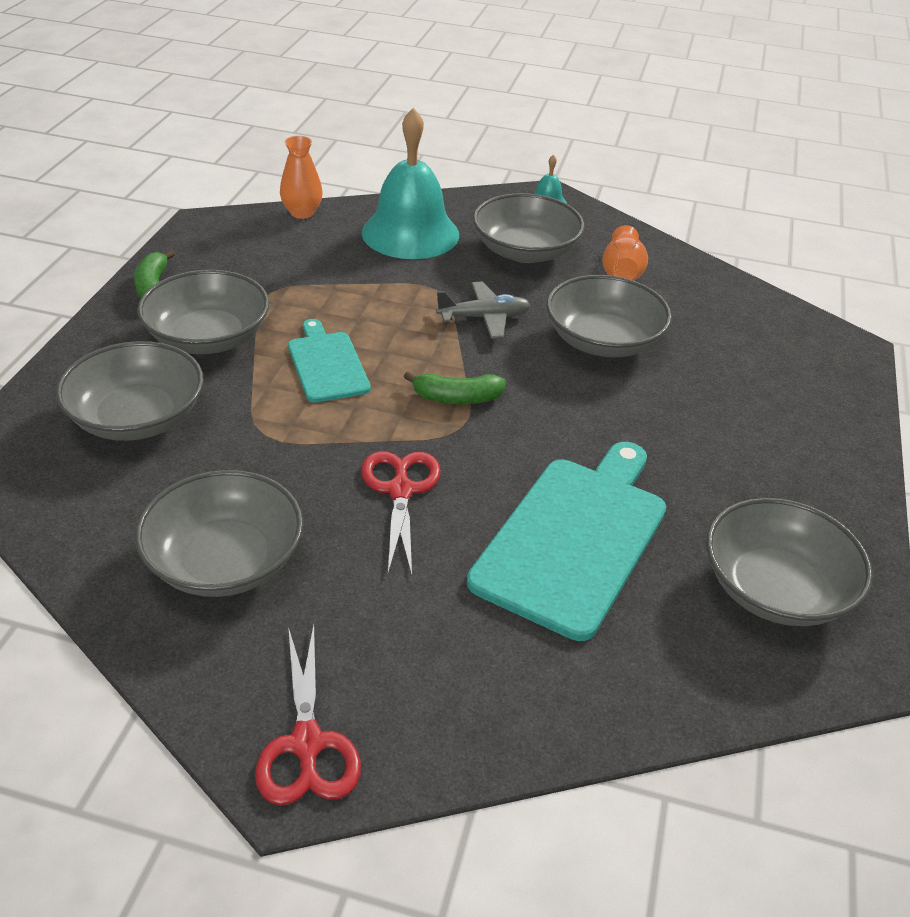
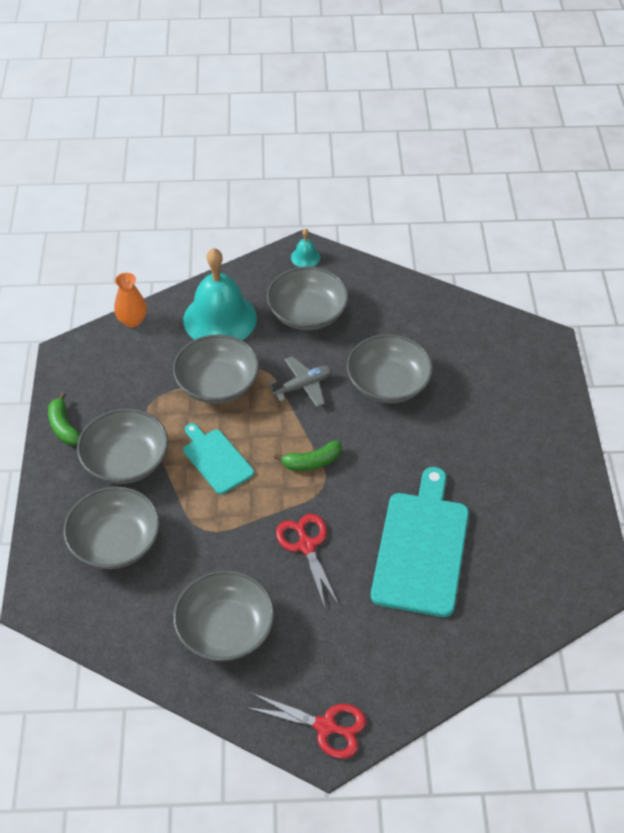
camera: 15 degrees left, 10 degrees up
(307, 744) = (326, 726): red scissors -> red scissors turned 45 degrees counterclockwise
(622, 272) = (380, 314): orange vase -> none
(775, 589) = (544, 547): grey bowl -> grey bowl (217, 384)

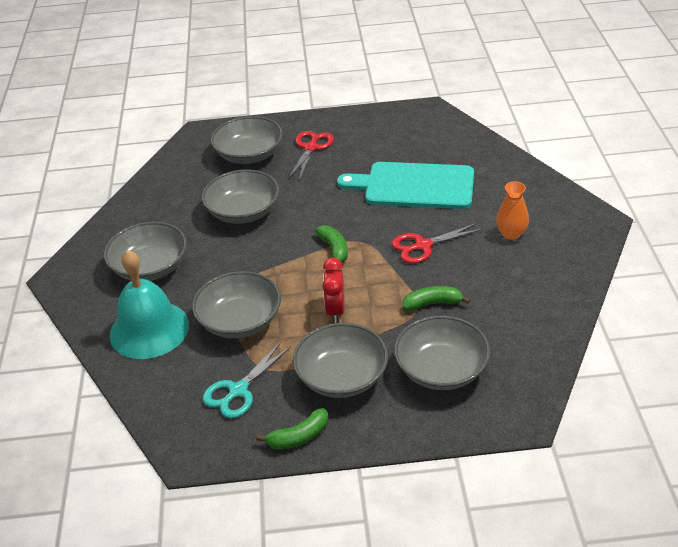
camera: 90 degrees left, 10 degrees down
(128, 384) = (238, 391): none -> turquoise scissors
(132, 320) = (142, 401): orange vase -> orange vase (511, 233)
(210, 544) = (432, 303): none -> green banana
(216, 459) = (335, 311): turquoise cutting board -> red clock
(225, 629) = (516, 284): grey bowl -> grey bowl (249, 155)
(303, 386) = (245, 262): grey plane -> none
(305, 257) = (70, 275): turquoise bell -> none
(326, 726) = (583, 223): red scissors -> red scissors (311, 148)

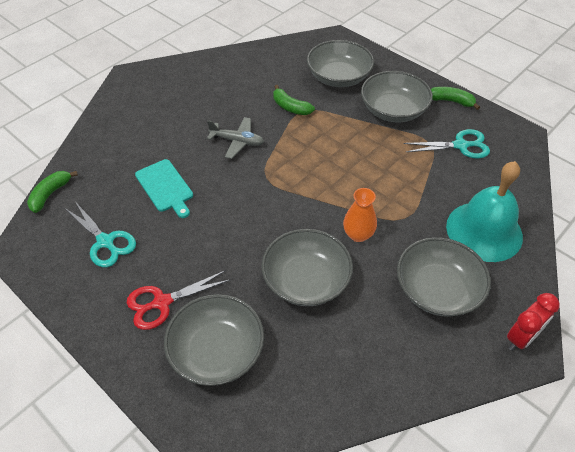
camera: 135 degrees left, 10 degrees up
(240, 321) = (414, 186): grey bowl -> none
(334, 250) = (290, 185): green banana -> green banana (50, 194)
(335, 311) = (348, 145): red clock -> red clock (521, 338)
(392, 142) = (105, 242): none -> turquoise scissors
(414, 186) = (165, 187): turquoise cutting board -> turquoise cutting board, size x0.57
(423, 246) = (237, 141): red scissors -> grey plane
(511, 233) = (181, 107): orange vase -> orange vase (358, 234)

